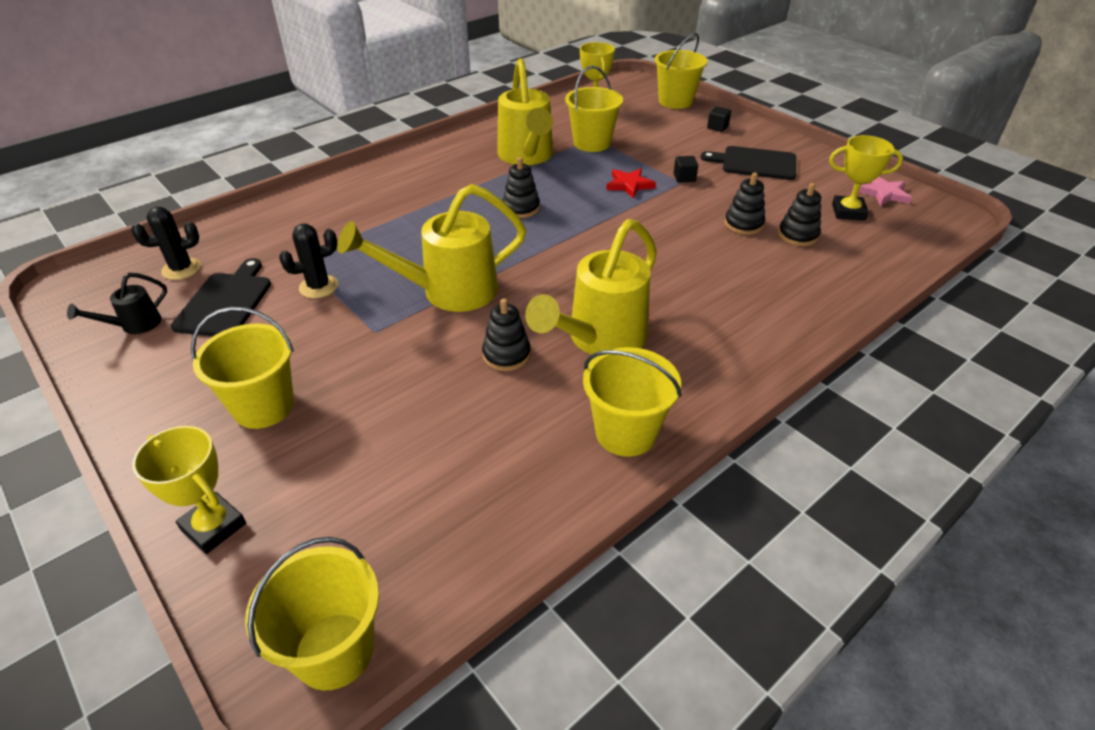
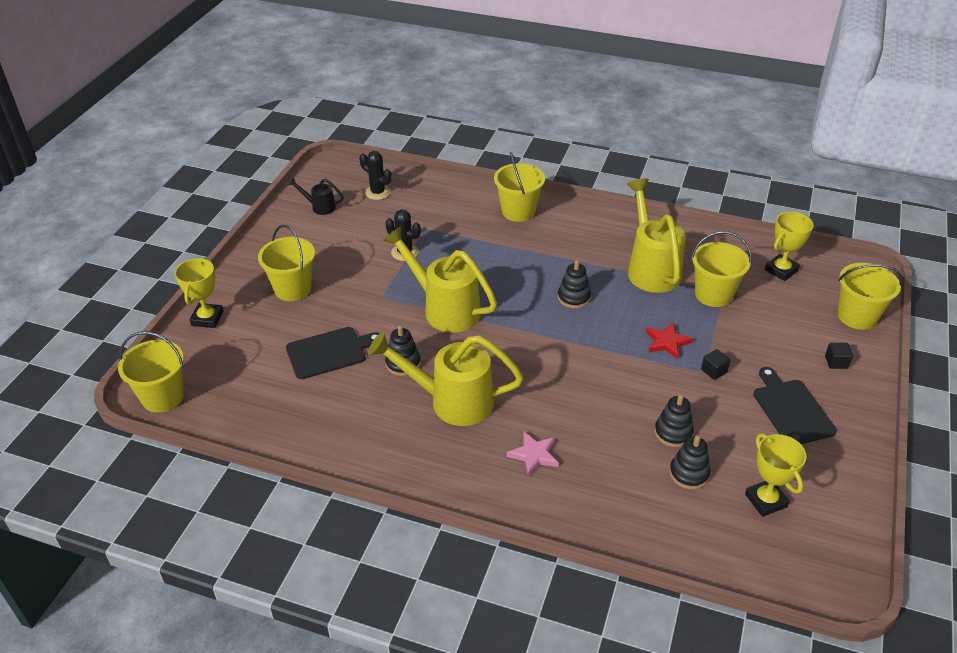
camera: 60 degrees right, 0 degrees up
(225, 302) = (362, 226): black cutting board -> black cutting board (329, 352)
(527, 156) = (651, 268): yellow watering can -> yellow watering can turned 120 degrees clockwise
(625, 433) = (370, 448): yellow bucket -> yellow bucket (518, 211)
(884, 194) = (831, 521): pink star -> pink star (534, 455)

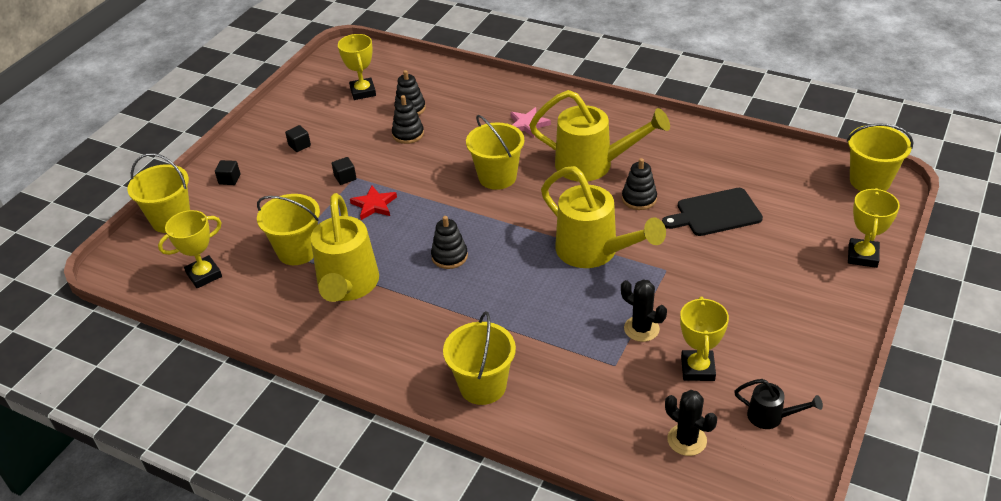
camera: 170 degrees left, 0 degrees up
(293, 289) = (774, 287): yellow bucket -> yellow bucket (497, 177)
(365, 230) = (697, 369): none -> yellow trophy
(791, 410) = (299, 145): black cutting board -> black cube

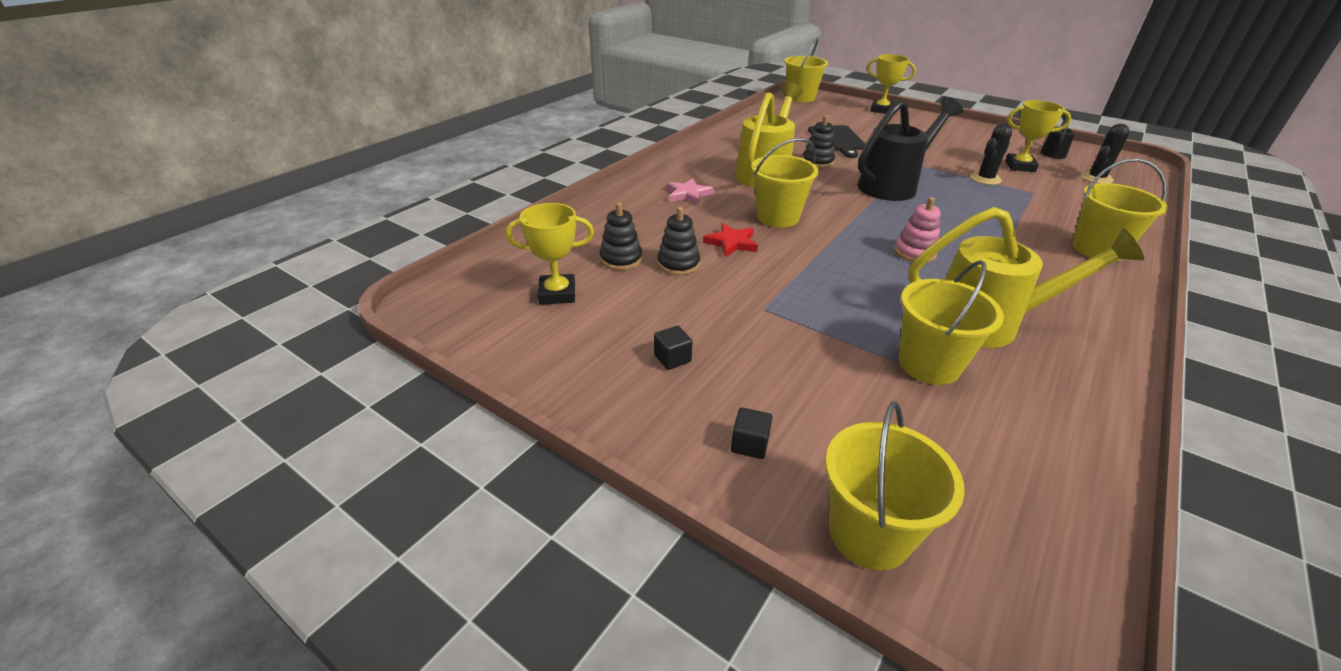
camera: 85 degrees left, 5 degrees down
(204, 275) = (1013, 472): yellow trophy -> none
(345, 178) = (764, 317): black cube -> none
(374, 205) = (825, 296): red star -> red star (731, 243)
(449, 256) = (914, 253): black stacking toy -> pink stacking toy
(594, 252) = (893, 185): yellow watering can -> black watering can

